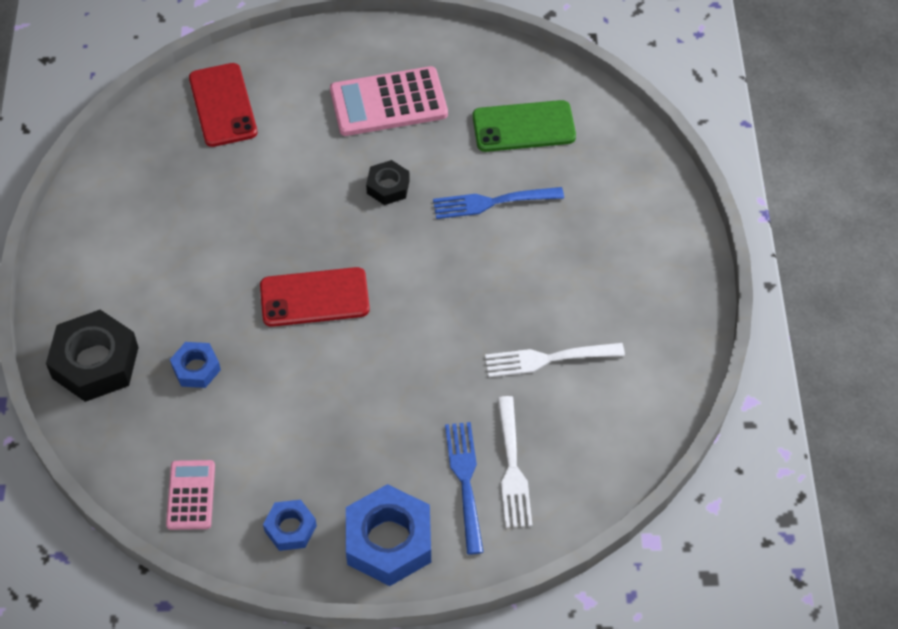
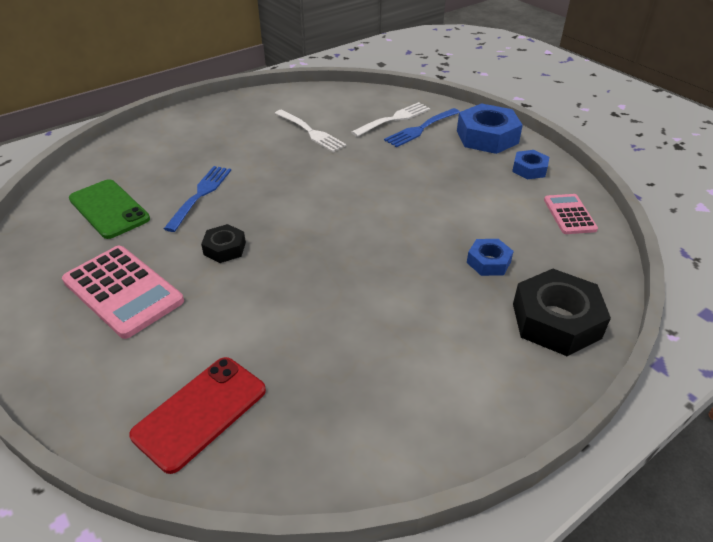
camera: 125 degrees left, 15 degrees down
(191, 495) = (569, 214): pink calculator -> pink calculator turned 120 degrees clockwise
(314, 297) = (365, 236): red phone -> none
(492, 202) = (200, 195): blue fork -> blue fork turned 120 degrees counterclockwise

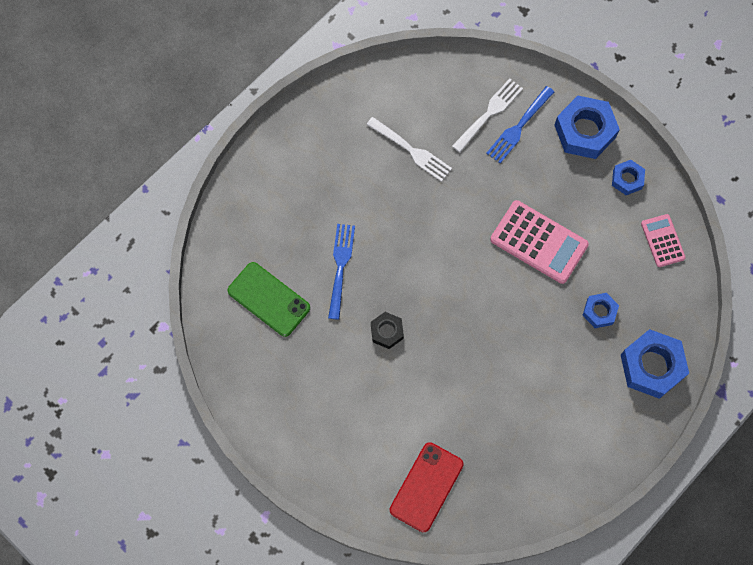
camera: 10 degrees left, 30 degrees up
(123, 291) = (326, 392): pink calculator -> pink calculator (539, 242)
(556, 321) = (652, 366): black nut -> blue nut

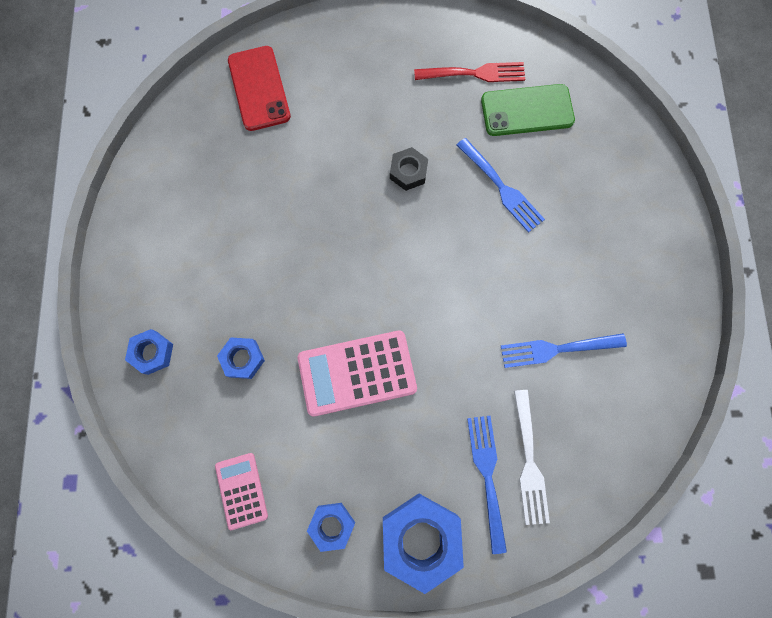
camera: 135 degrees right, 5 degrees up
(273, 356) = (474, 73): none -> red fork
(411, 151) = (557, 349): white fork -> blue fork
(652, 366) = (152, 353): blue nut -> blue nut, size x0.54
(662, 241) = (241, 490): pink calculator -> pink calculator turned 135 degrees counterclockwise

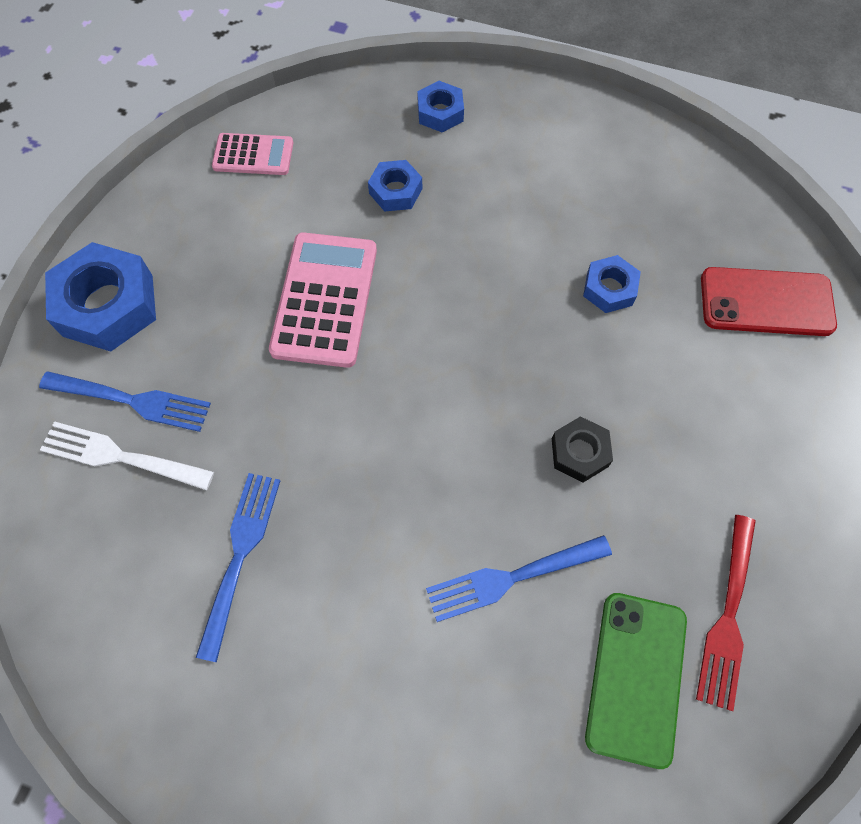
camera: 110 degrees right, 10 degrees down
(332, 525) = (172, 225): blue nut -> blue nut (609, 289)

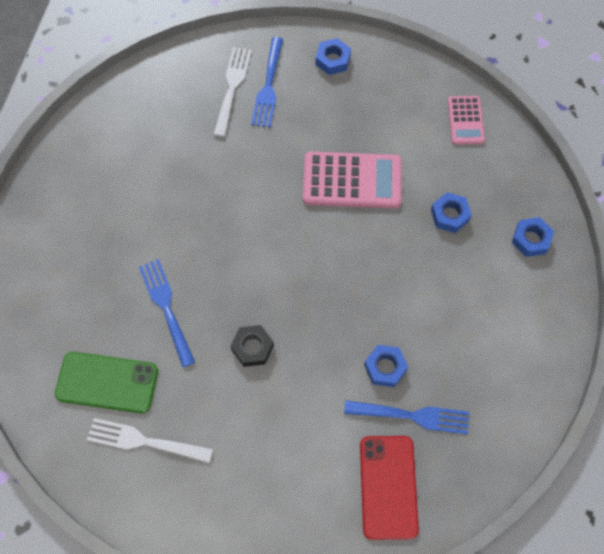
camera: 85 degrees right, 0 degrees up
(108, 305) = (332, 60): blue nut -> blue nut, size x0.54
(240, 555) = (175, 158): blue fork -> blue fork (412, 416)
(727, 617) = (144, 441): red fork -> white fork

